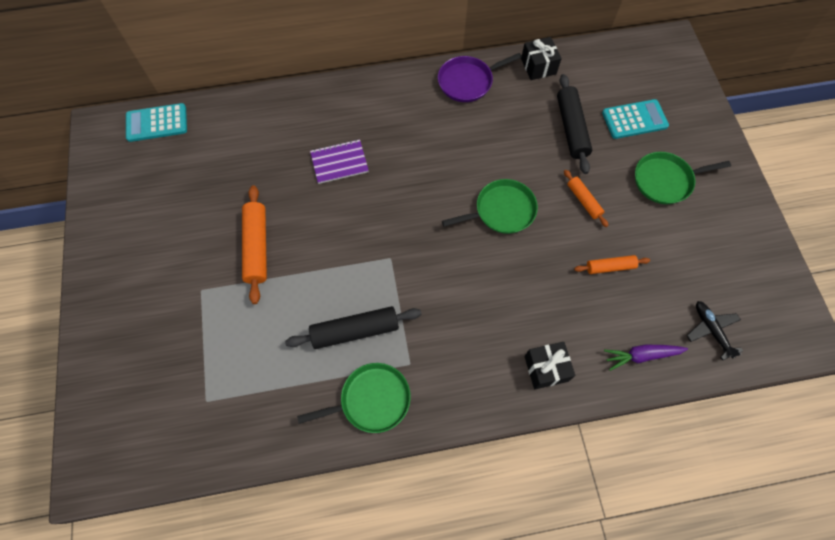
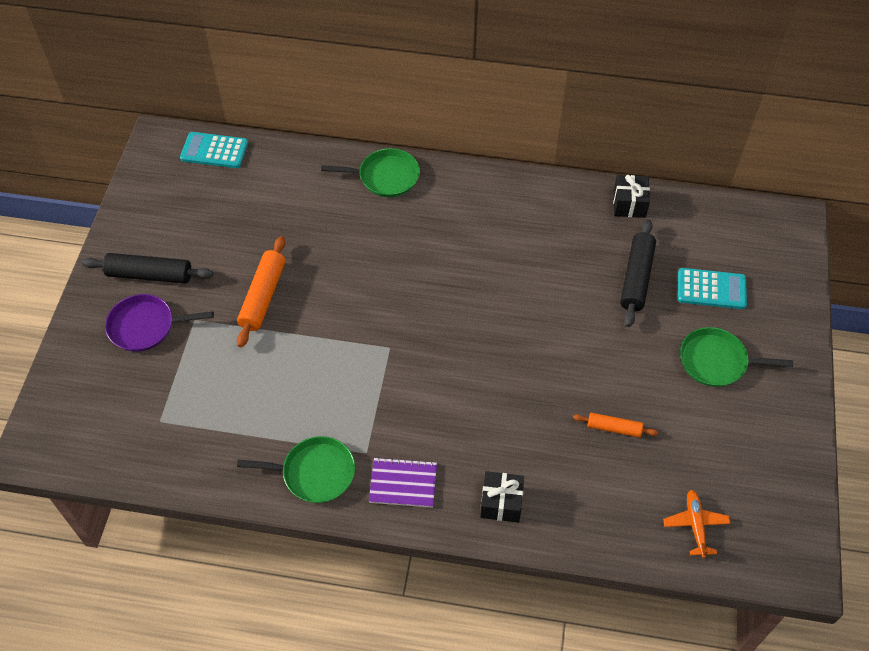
camera: 20 degrees right, 10 degrees down
(339, 162) = (377, 240): purple notebook -> purple notebook (403, 483)
(355, 331) = (325, 404): black rolling pin -> black rolling pin (150, 275)
(468, 81) = (545, 198): purple pan -> purple pan (146, 326)
(501, 211) = (523, 337): green pan -> green pan (385, 177)
(583, 200) = (616, 354): orange rolling pin -> none
(642, 355) = (608, 524): purple carrot -> none
(711, 330) = (695, 525): black plane -> orange plane

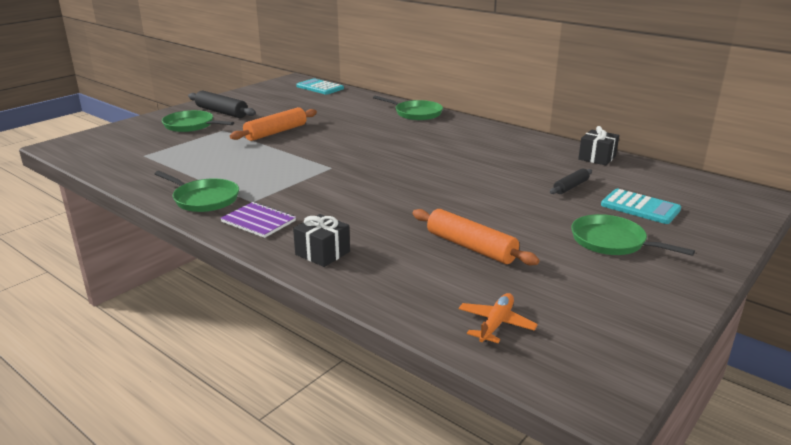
camera: 30 degrees right, 30 degrees down
(146, 326) = (191, 125): purple pan -> green pan
(614, 428) = (471, 247): orange rolling pin -> orange rolling pin, size x1.70
(636, 278) = (570, 187): black rolling pin -> black rolling pin, size x0.59

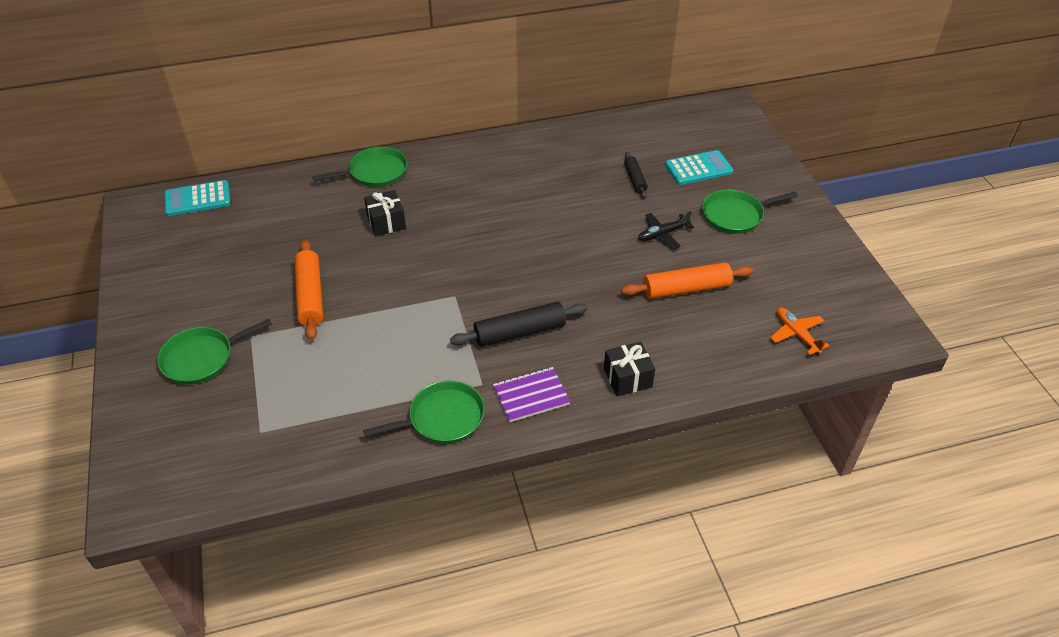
camera: 55 degrees left, 20 degrees up
(221, 112) = (183, 315): black rolling pin -> black rolling pin (519, 332)
(523, 217) = (662, 234): none -> black plane
(597, 158) = (596, 132): black gift -> black gift (386, 222)

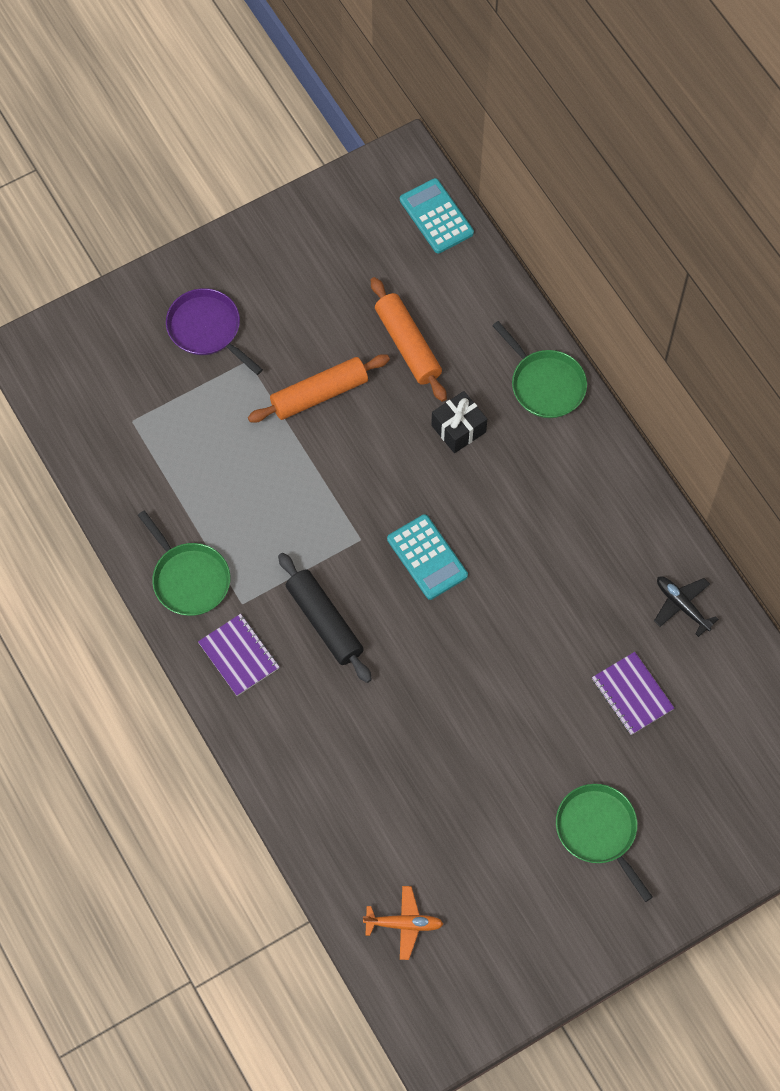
camera: 75 degrees right, 20 degrees up
(202, 358) = (207, 329): green pan -> purple pan
(627, 378) = (288, 748): black gift -> none
(635, 179) = (632, 694): black rolling pin -> purple notebook
(662, 234) = (533, 746): black plane -> black plane (682, 605)
(686, 289) = (444, 789): orange rolling pin -> orange rolling pin (408, 345)
(698, 168) = (682, 771): turquoise calculator -> turquoise calculator (427, 557)
(797, 334) = (404, 924): orange plane -> orange plane turned 45 degrees clockwise

